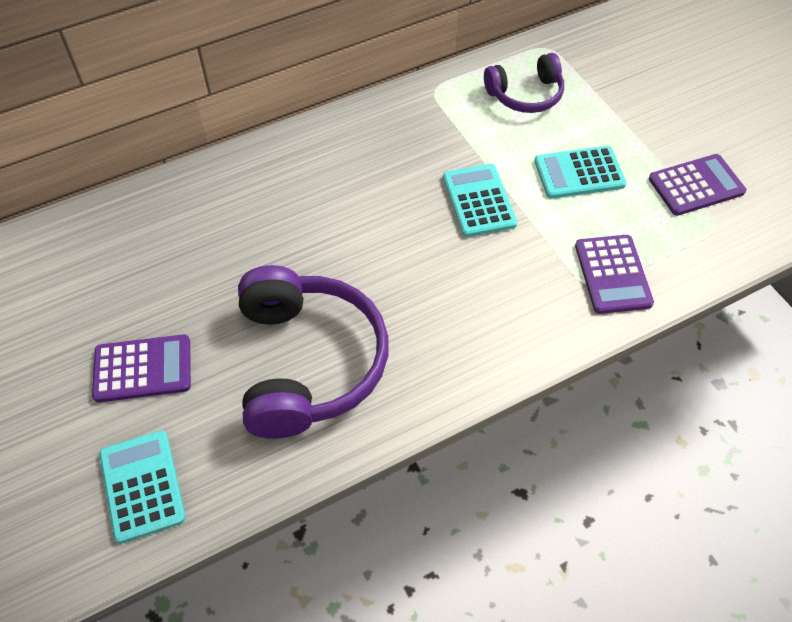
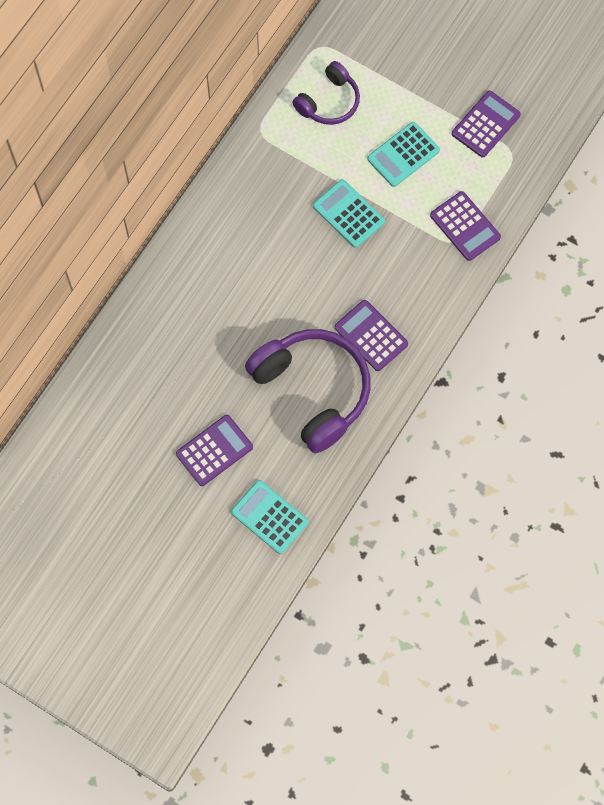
camera: 30 degrees left, 15 degrees up
(421, 336) = (371, 335): none -> purple calculator

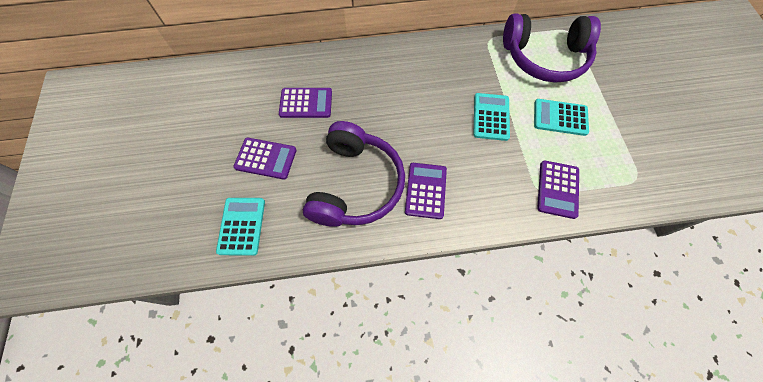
camera: 50 degrees right, 5 degrees down
(329, 102) = (544, 58): purple headphones -> purple headphones, size x1.77
(486, 124) = (634, 148): purple calculator -> purple calculator (306, 103)

